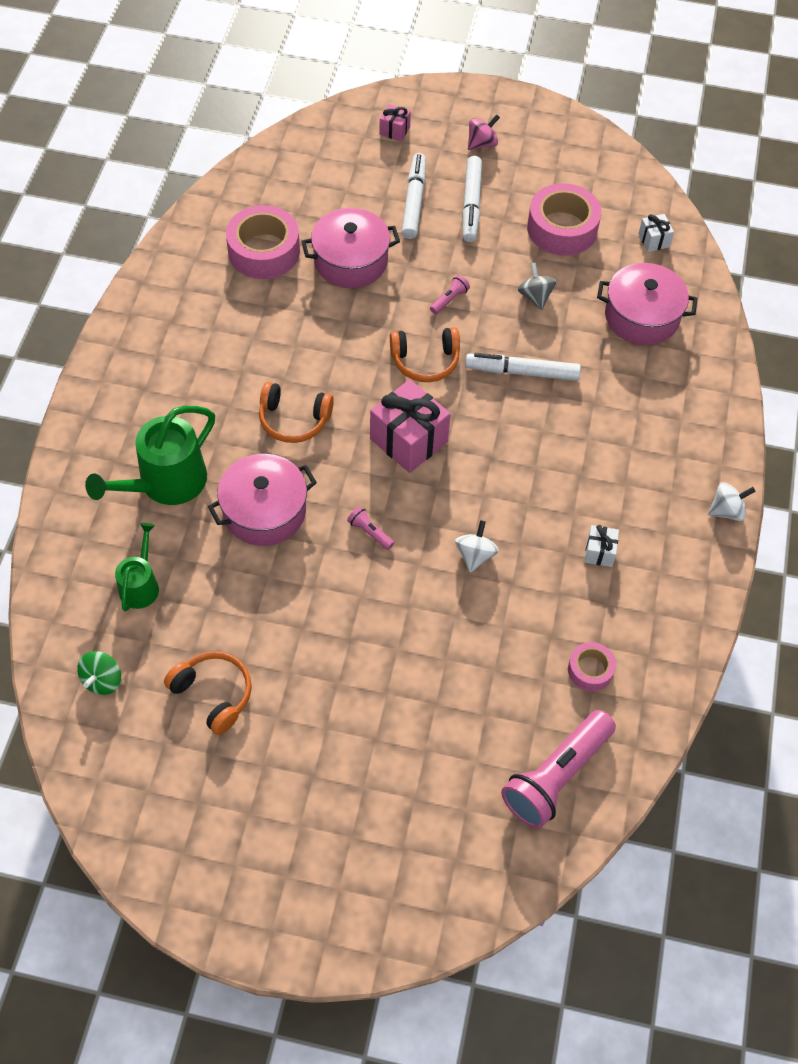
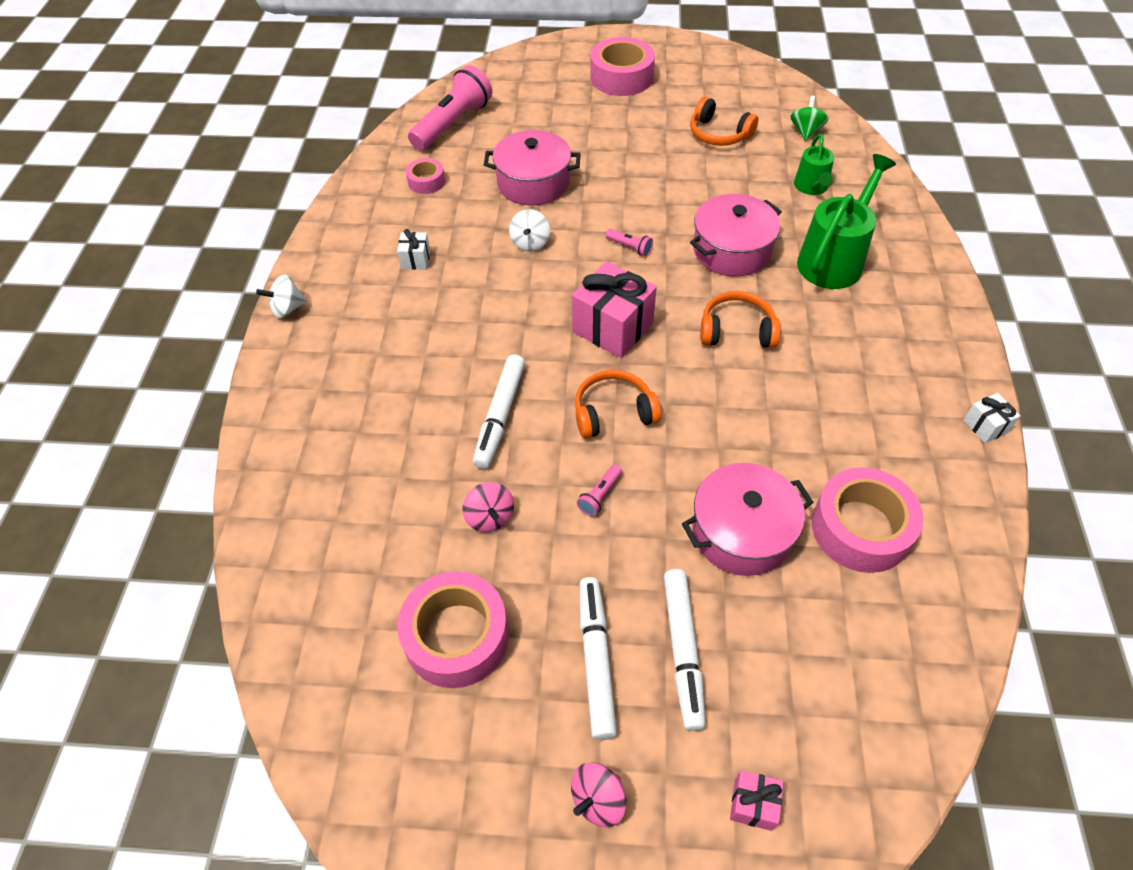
camera: 175 degrees right, 5 degrees down
(308, 840) = (621, 77): none -> pink tape
(522, 372) = (500, 416): white marker -> white marker turned 105 degrees clockwise
(535, 297) = (490, 517): grey spinning top -> pink spinning top
(641, 317) = (351, 510): pink pot -> pink pot (533, 183)
(653, 240) = (321, 637): white gift -> white gift (985, 426)

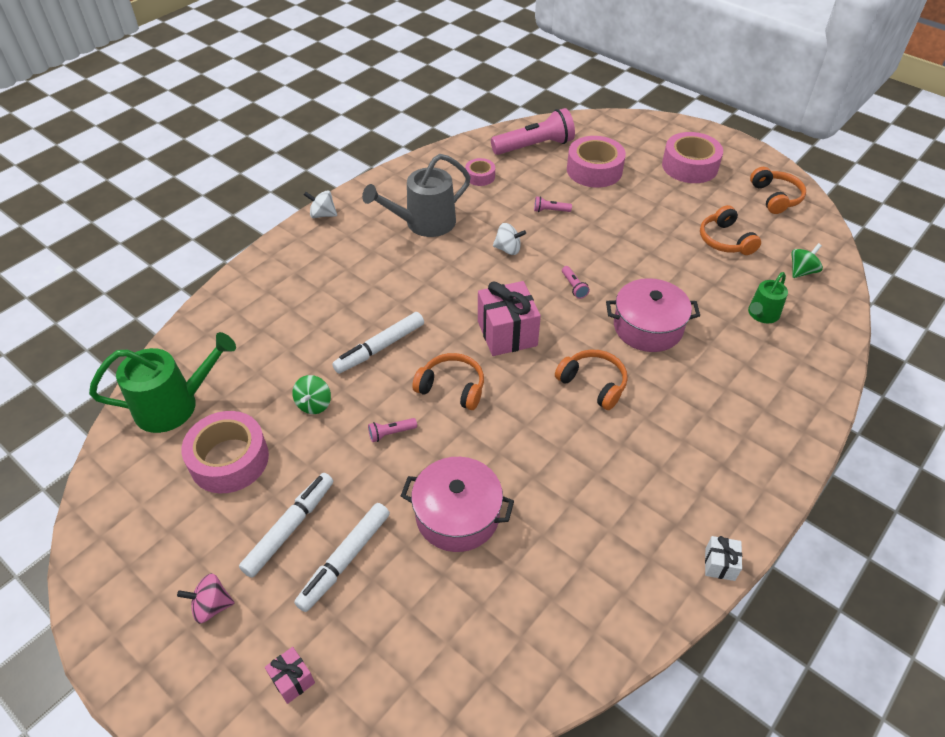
camera: 35 degrees right, 5 degrees down
(416, 260) = (424, 223): white gift -> grey watering can
(490, 517) = (314, 404): pink spinning top -> green spinning top
(530, 243) = (508, 249): white spinning top -> white spinning top turned 120 degrees counterclockwise
(533, 183) = (550, 210): pink pot -> pink flashlight
(722, 73) = (775, 197): none -> orange headphones
(833, 260) = (722, 376): green watering can -> green watering can (174, 405)
(860, 528) = (543, 568): pink tape -> pink tape (594, 170)

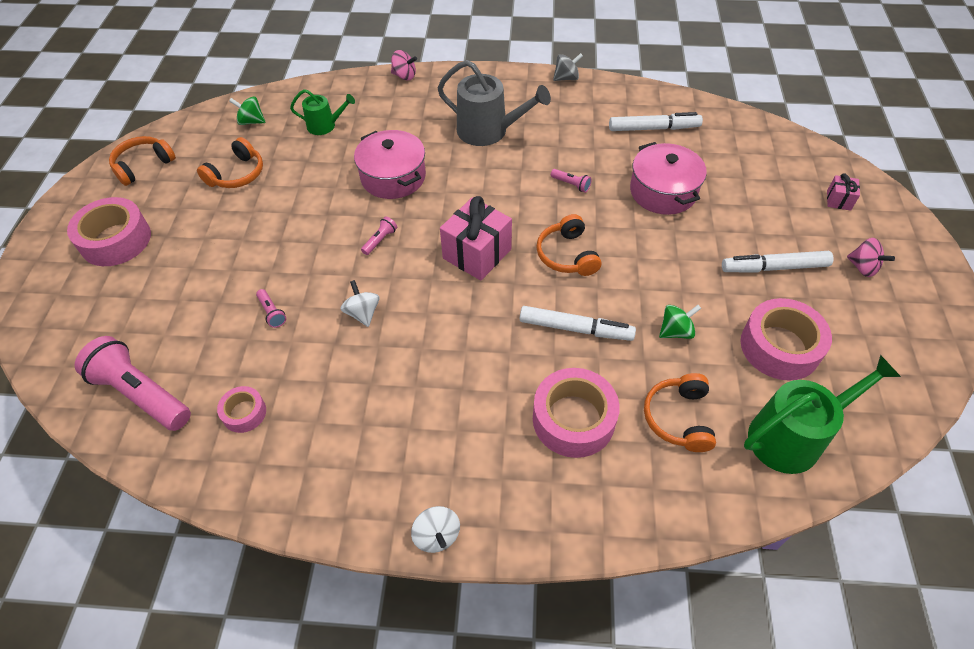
camera: 125 degrees left, 5 degrees up
(174, 405) = (792, 436): green watering can -> green watering can turned 120 degrees clockwise
(345, 560) = (755, 225): white marker -> white marker (653, 128)
(391, 433) = (645, 264): pink flashlight -> pink flashlight (571, 185)
(424, 223) = (373, 412): grey watering can -> grey watering can (488, 131)
(593, 384) = (482, 180): orange headphones -> orange headphones (678, 418)
(594, 170) = (167, 312): pink tape -> pink tape (573, 419)
(719, 564) = (566, 78): white gift -> grey spinning top
(819, 410) = (404, 76): none -> pink spinning top

